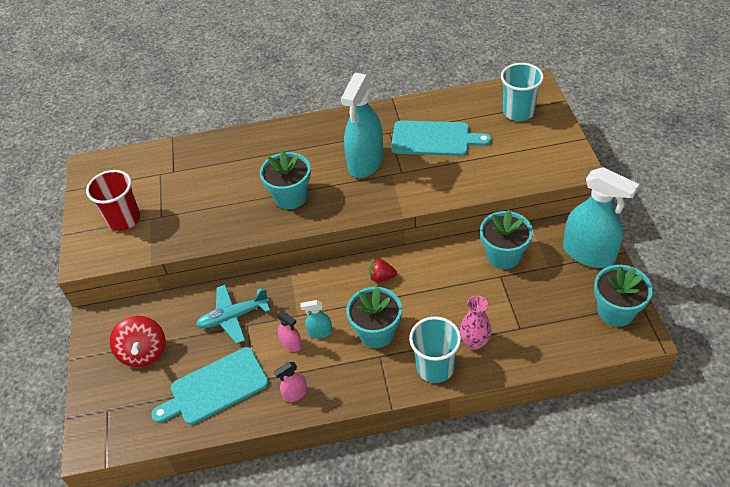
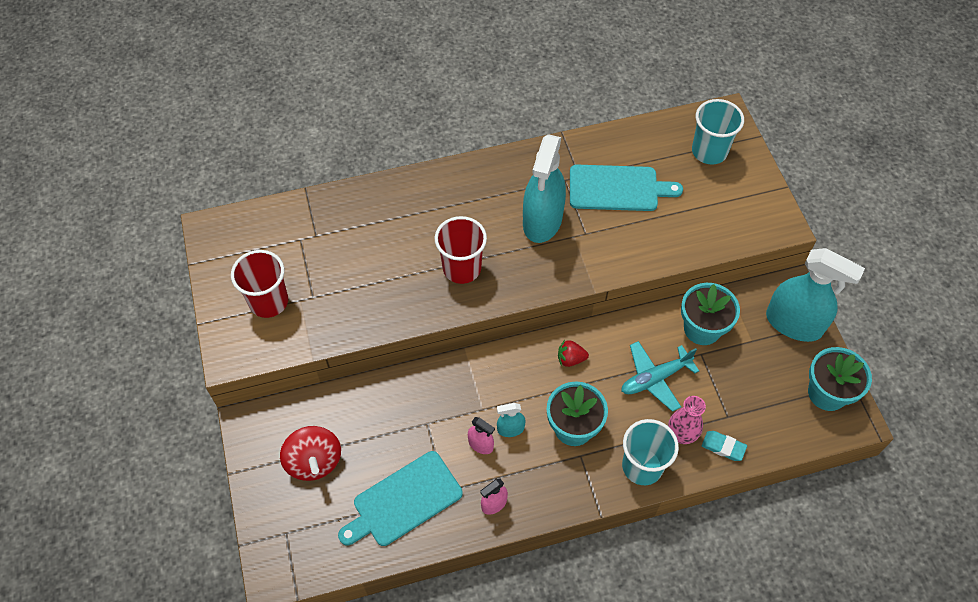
camera: 10 degrees left, 10 degrees up
(233, 317) = (410, 414): turquoise plane -> turquoise plane (655, 378)
(290, 197) = (462, 268): turquoise flower pot -> red cup
(513, 354) = (723, 447): none -> turquoise eraser

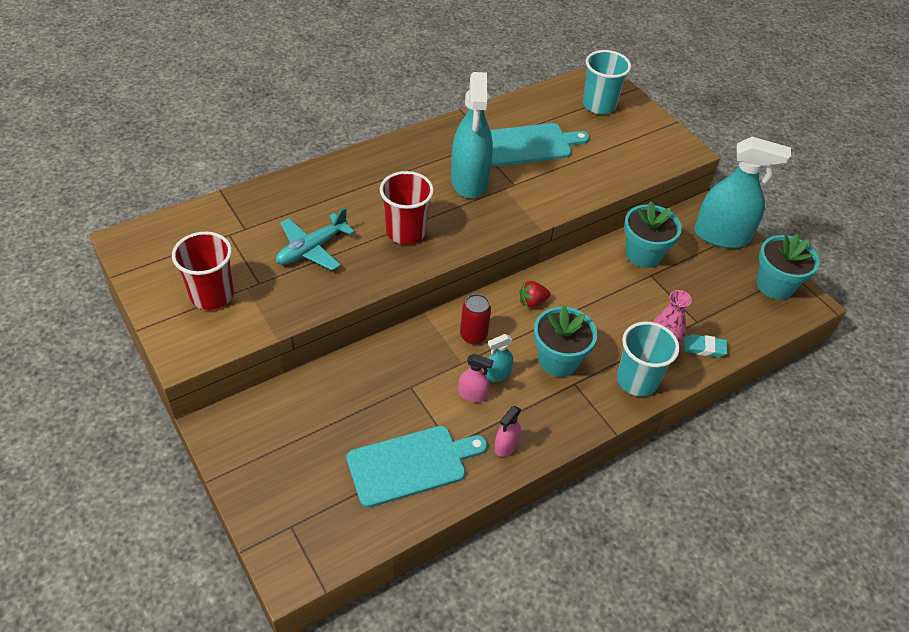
camera: 20 degrees left, 10 degrees down
(314, 461) = (301, 448): red spinning top -> none
(404, 501) = (411, 464): turquoise cutting board -> turquoise cutting board turned 150 degrees counterclockwise
(502, 383) = (473, 335): none -> red can
(655, 378) = (618, 303): turquoise plane -> turquoise plane (312, 249)

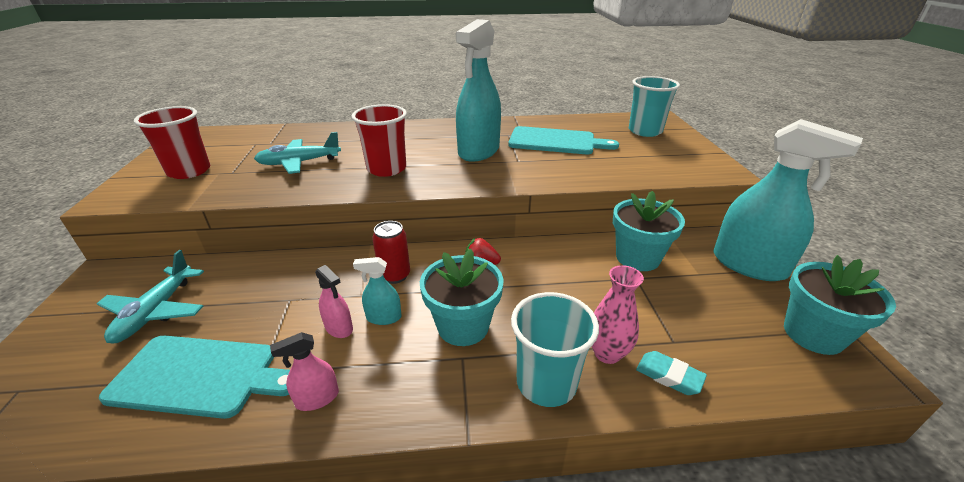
camera: 30 degrees right, 15 degrees down
(314, 436) = (156, 311): none -> turquoise plane

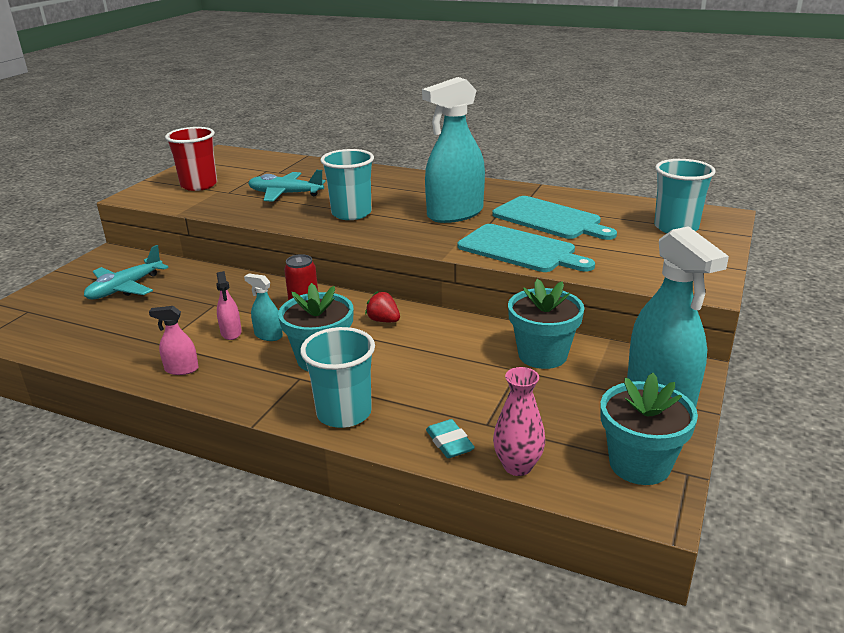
camera: 30 degrees right, 5 degrees down
(200, 375) = (124, 334): turquoise cutting board -> turquoise cutting board (520, 250)
(386, 169) = (351, 213): red cup -> turquoise cup
(607, 353) = (416, 412): pink vase -> pink vase (517, 466)

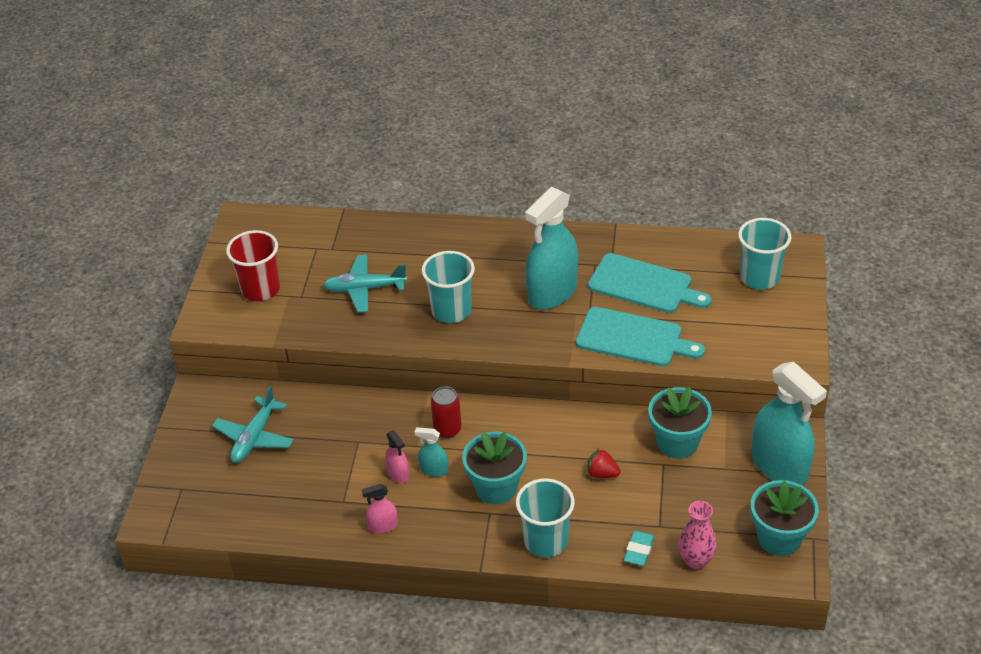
camera: 15 degrees left, 15 degrees up
(383, 320) = (526, 429): red strawberry -> red strawberry (602, 473)
(449, 443) = (639, 550): turquoise eraser -> turquoise eraser turned 60 degrees clockwise

